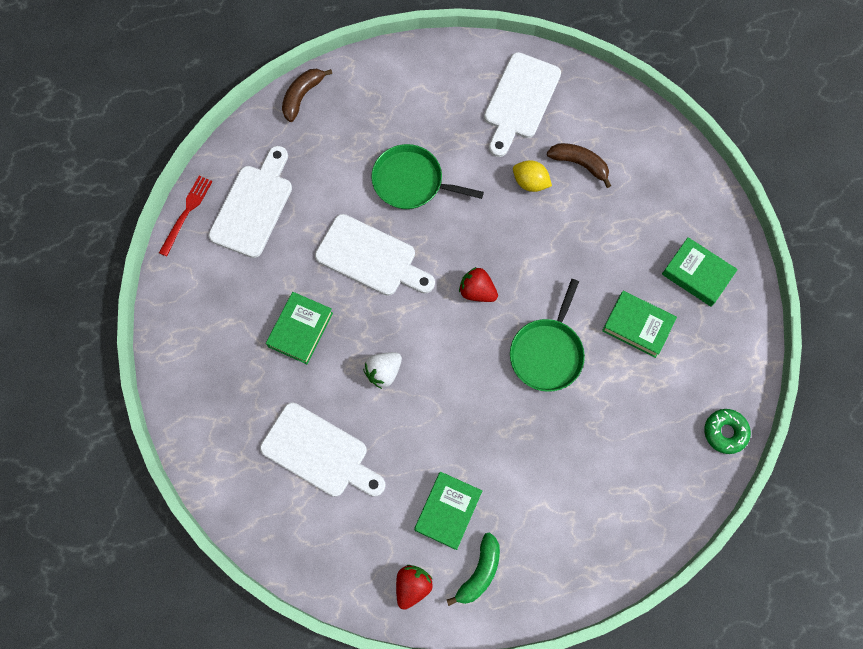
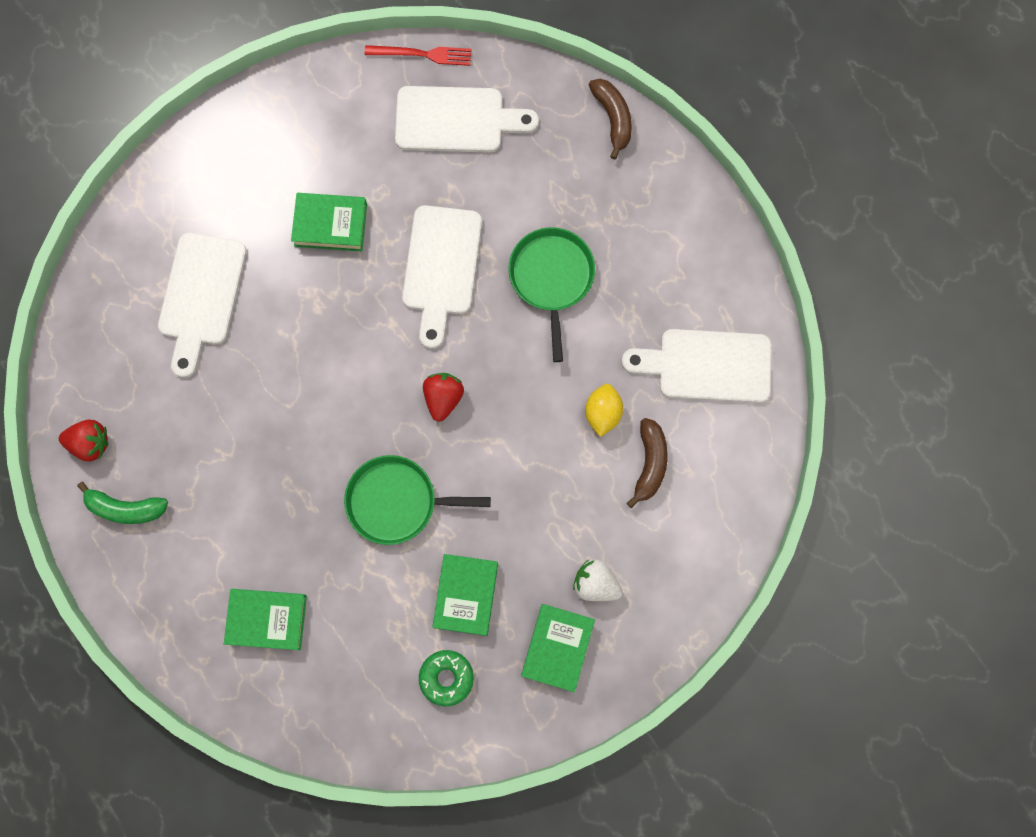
camera: 70 degrees right, 5 degrees up
(302, 96) = (613, 119): brown banana -> brown banana turned 60 degrees clockwise
(383, 372) = (312, 330): white strawberry -> white strawberry (595, 583)
(448, 511) = (181, 452): green book -> green book (267, 619)
(725, 432) = (370, 736): green donut -> green donut (446, 678)

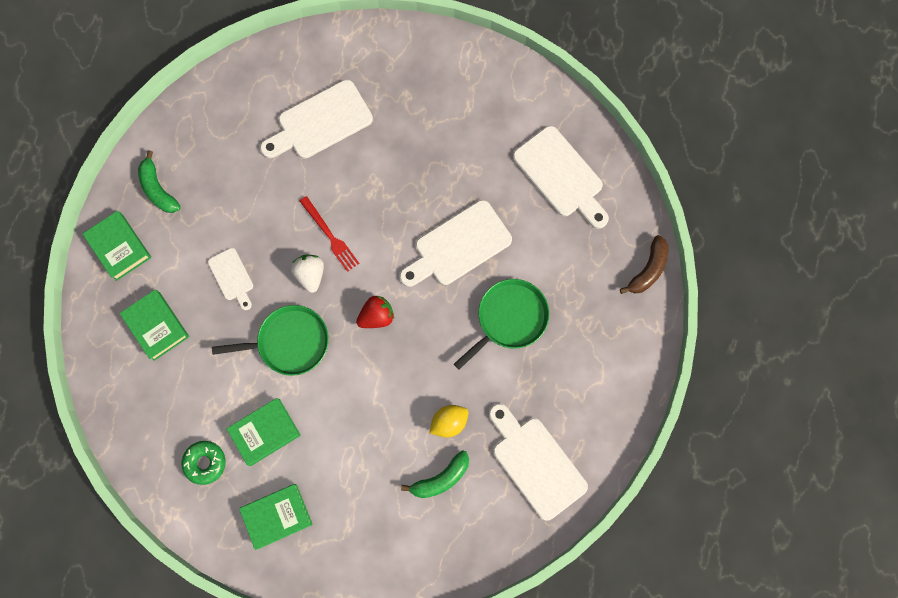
camera: 50 degrees right, 0 degrees up
(90, 443) = (180, 136): red strawberry -> none
(282, 506) = (232, 277): none -> white cutting board
(330, 225) = (428, 158): green book -> green book (119, 247)
(397, 501) = (289, 342): green pan -> green pan turned 120 degrees clockwise
(422, 54) = (585, 120): red fork -> red fork (330, 236)
(595, 583) = (336, 507): white strawberry -> white strawberry (310, 274)
(649, 463) = (441, 478): brown banana -> green banana

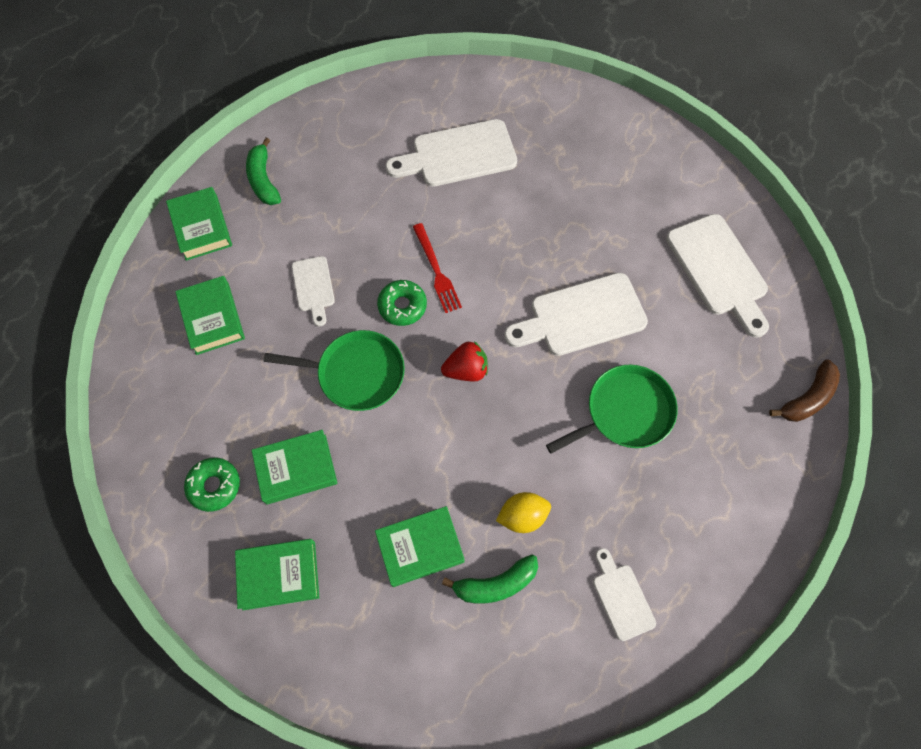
camera: 15 degrees right, 10 degrees down
(310, 274) = (402, 306): white strawberry -> green donut
(377, 467) = (420, 547): none -> green book
(535, 463) = (621, 597): white cutting board -> white cutting board, size x0.55

